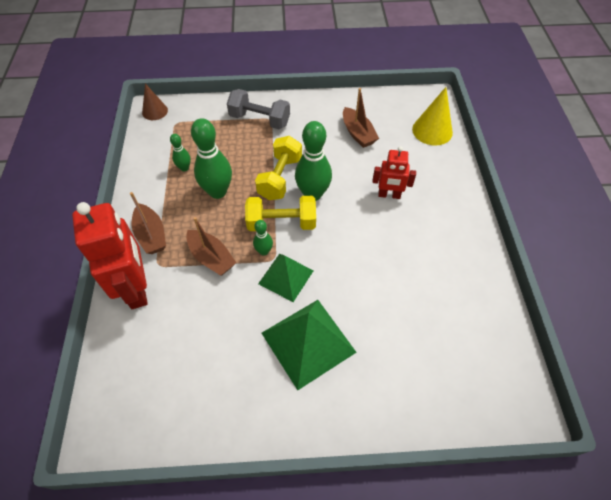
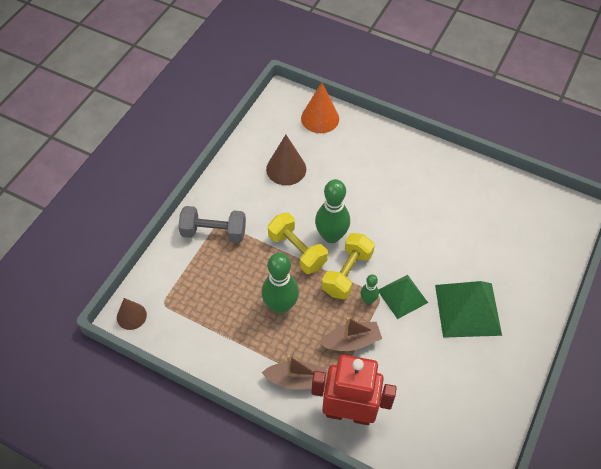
camera: 60 degrees left, 0 degrees up
(184, 168) = (232, 321): green bowling pin -> none
(259, 120) = (214, 232): grey dumbbell -> grey dumbbell turned 45 degrees clockwise
(358, 133) = (286, 169): brown boat -> brown cone
(389, 195) = (367, 185): red robot -> none
(432, 130) = (320, 118): yellow cone -> orange cone

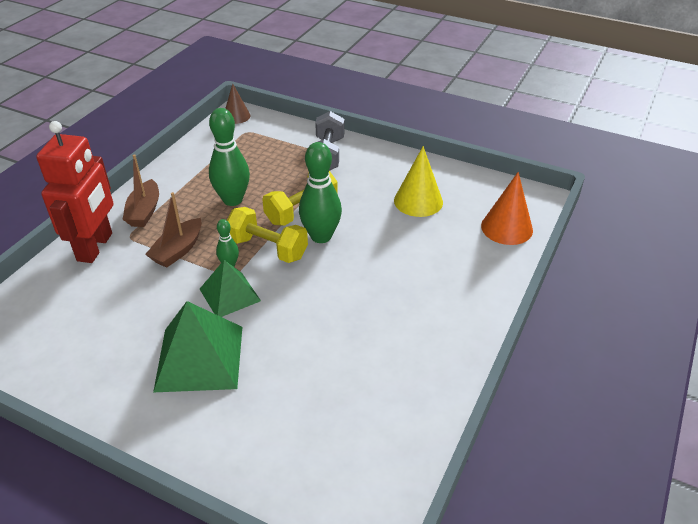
camera: 90 degrees right, 15 degrees down
(286, 169) = (418, 201): brown cone -> yellow cone
(351, 342) = (178, 250): brown boat -> brown boat turned 45 degrees clockwise

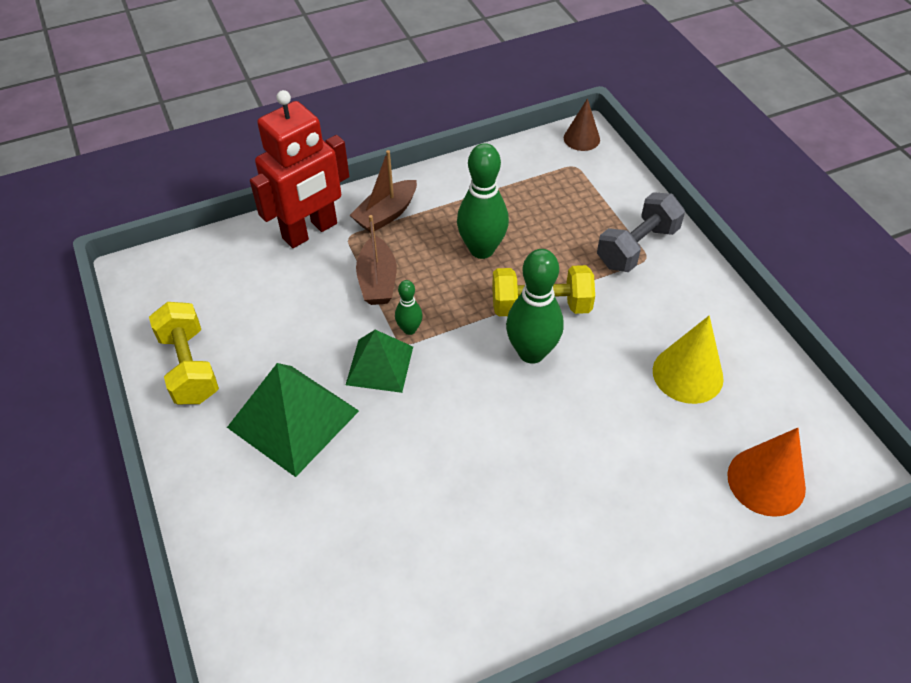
camera: 40 degrees right, 10 degrees up
(178, 250) = (377, 281): brown boat -> brown boat turned 75 degrees counterclockwise
(268, 248) = (463, 333): yellow dumbbell -> yellow dumbbell (189, 367)

